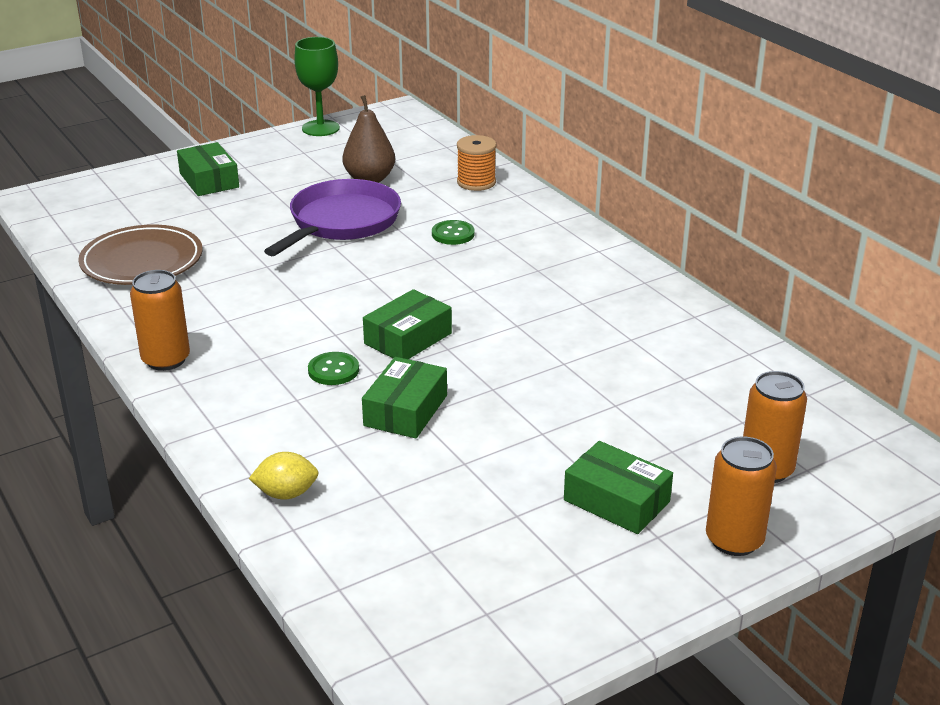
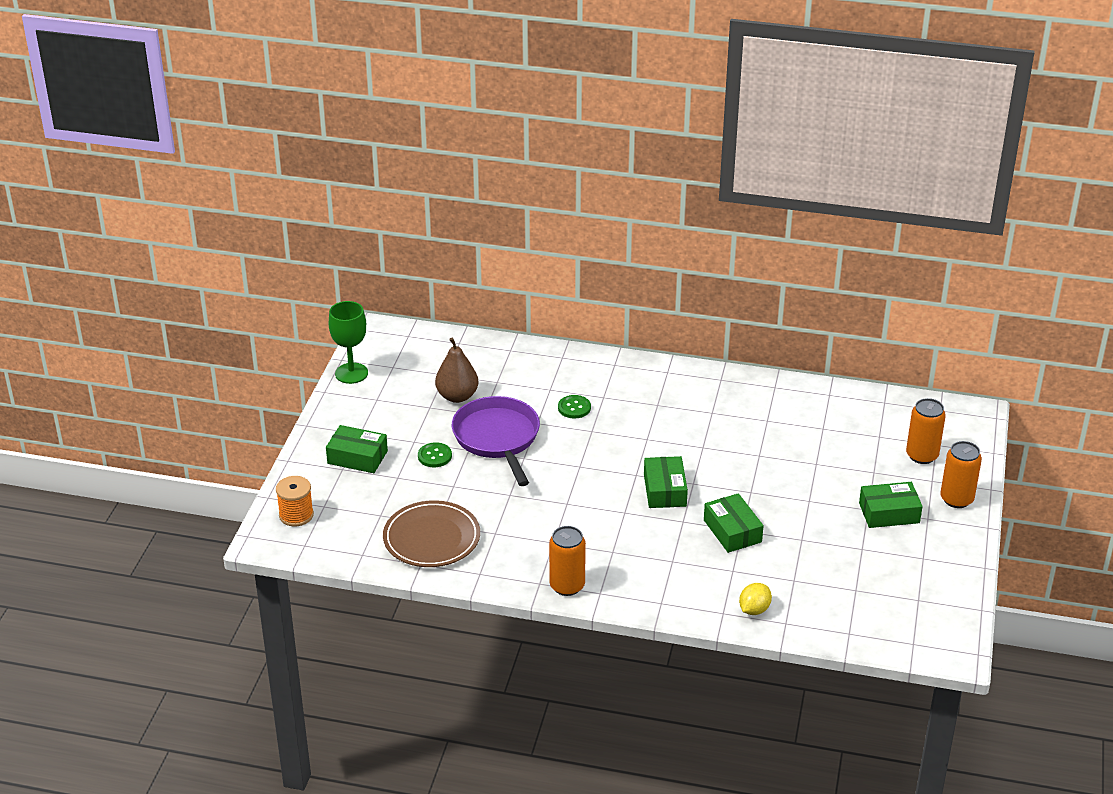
camera: 45 degrees left, 5 degrees up
(333, 370) = (661, 533): green button -> green button (434, 456)
(476, 182) = (524, 361): orange spool -> orange spool (296, 515)

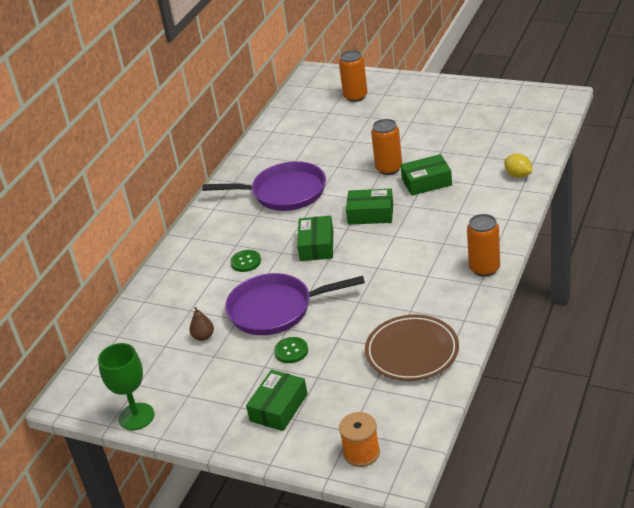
camera: 75 degrees left, 0 degrees up
(457, 396) = (203, 336): brown pear -> brown pear, size x0.56
(701, 420) = (284, 192): none -> purple pan
(889, 513) = (416, 113): green box -> green box (316, 245)
(956, 499) = (406, 86): orange can -> orange can (389, 168)

